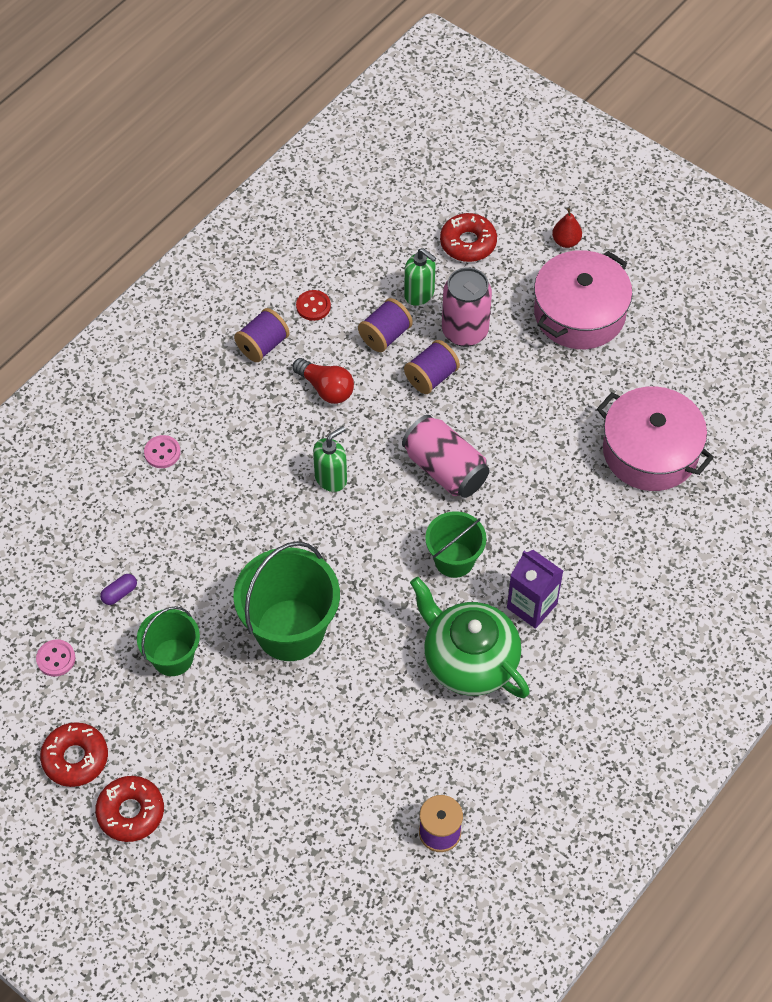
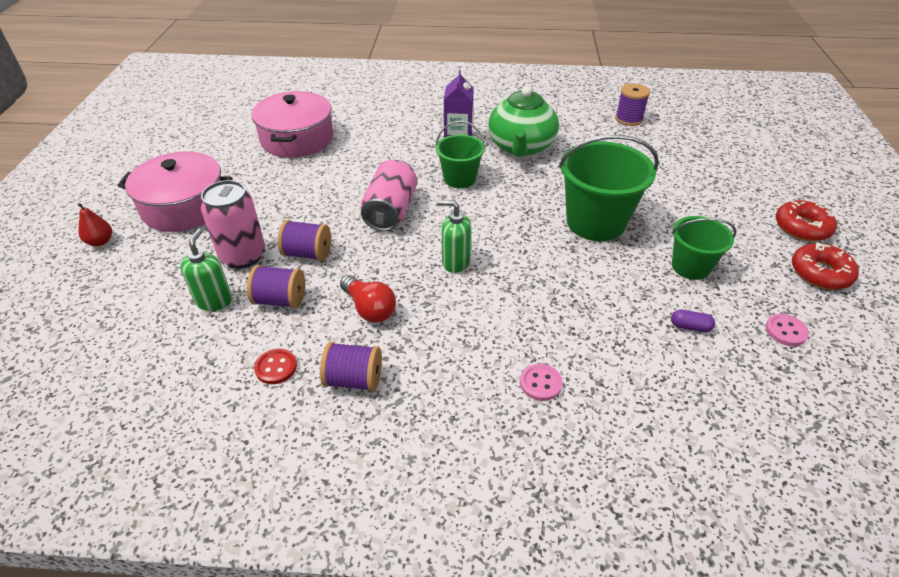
camera: 125 degrees left, 15 degrees down
(326, 388) = (369, 308): red light bulb -> red light bulb turned 135 degrees clockwise
(468, 243) = (128, 297): red donut -> none

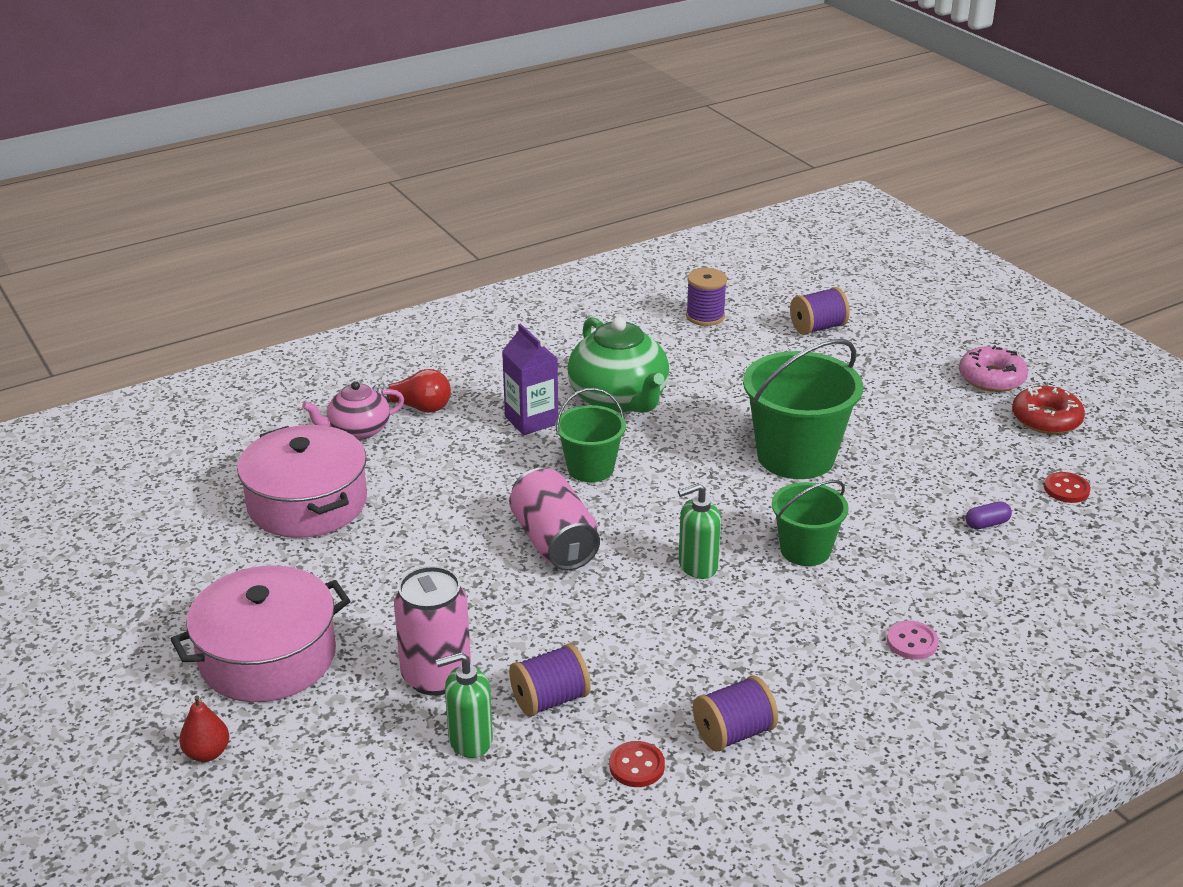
camera: 35 degrees left, 10 degrees down
(214, 301) = (470, 740): green soap dispenser -> green soap dispenser turned 75 degrees counterclockwise
(307, 254) = (515, 635): purple spool -> purple spool (817, 328)
(364, 113) = (358, 430): none -> pink teapot
(369, 308) = (663, 658): red light bulb -> red light bulb (417, 407)
(690, 266) = (931, 463): green bucket -> green bucket (805, 550)
(785, 331) = (1066, 489): pink button -> red button
(802, 227) = (991, 378): red donut -> pink donut

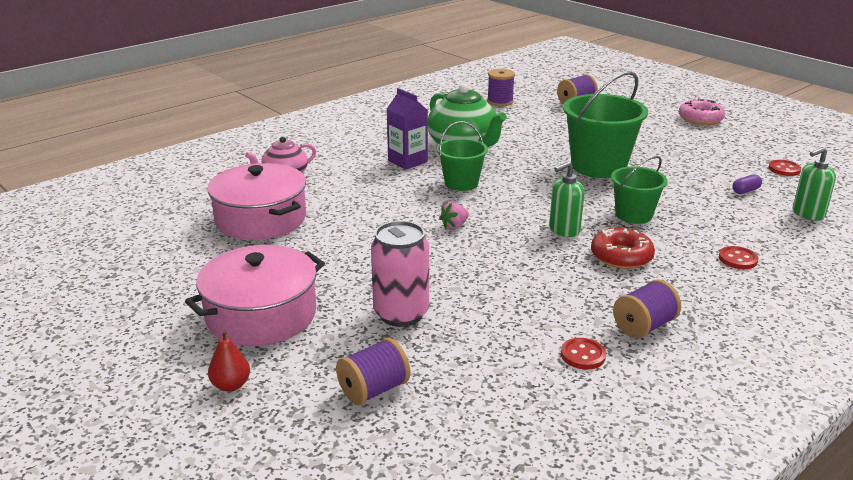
camera: 10 degrees left, 5 degrees down
(417, 407) = (322, 160): red light bulb -> none
(470, 740) = (445, 352): green soap dispenser -> green soap dispenser (808, 214)
(550, 700) = (495, 320): purple spool -> purple spool (373, 390)
(554, 542) = (454, 226): pink can -> pink strawberry
(912, 642) = (737, 259): pink button -> red button
(1046, 419) = (747, 136): red donut -> red donut (621, 256)

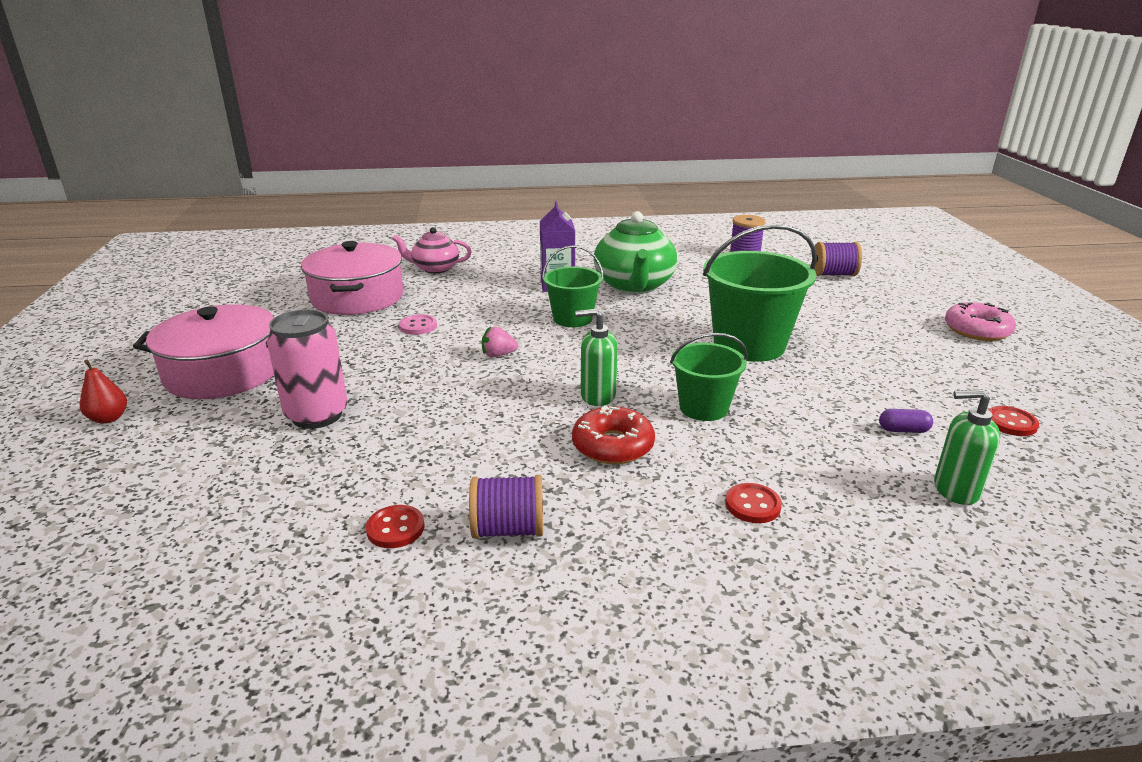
camera: 35 degrees right, 0 degrees up
(356, 225) = (418, 326): none -> pink button
(373, 390) = (182, 471): purple spool -> none

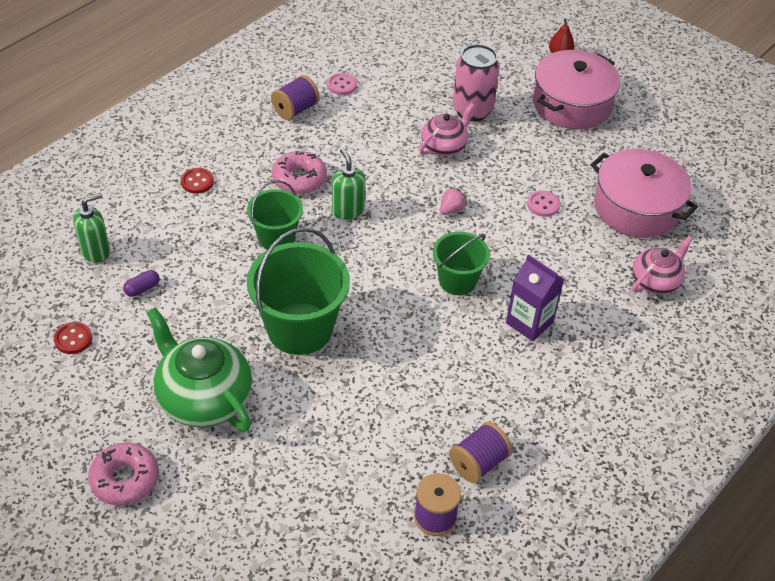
camera: 135 degrees right, 20 degrees up
(395, 528) = (342, 85): red button -> pink button
(410, 399) = (444, 146): none -> pink teapot
(597, 396) = (347, 210): green soap dispenser -> green soap dispenser turned 75 degrees counterclockwise
(612, 445) = (299, 179): red donut -> pink donut
(634, 286) = (469, 364): green teapot -> green teapot (204, 398)
(833, 274) = (311, 525): purple spool -> purple spool (478, 463)

